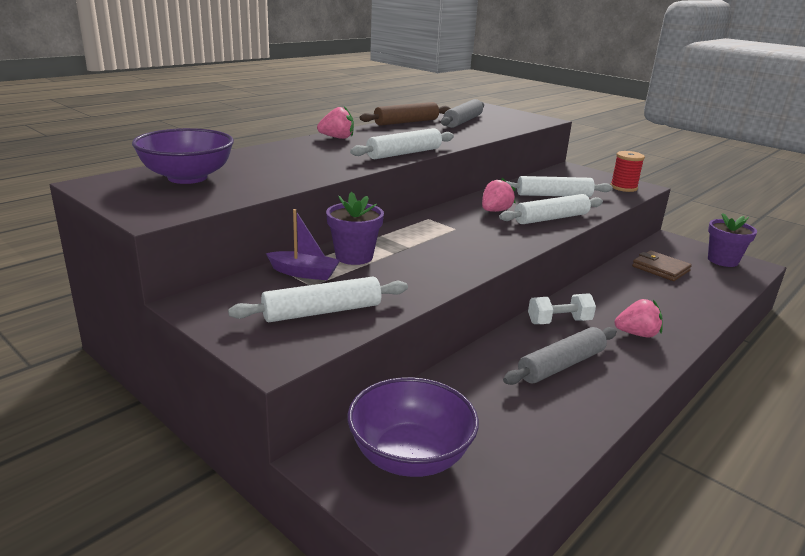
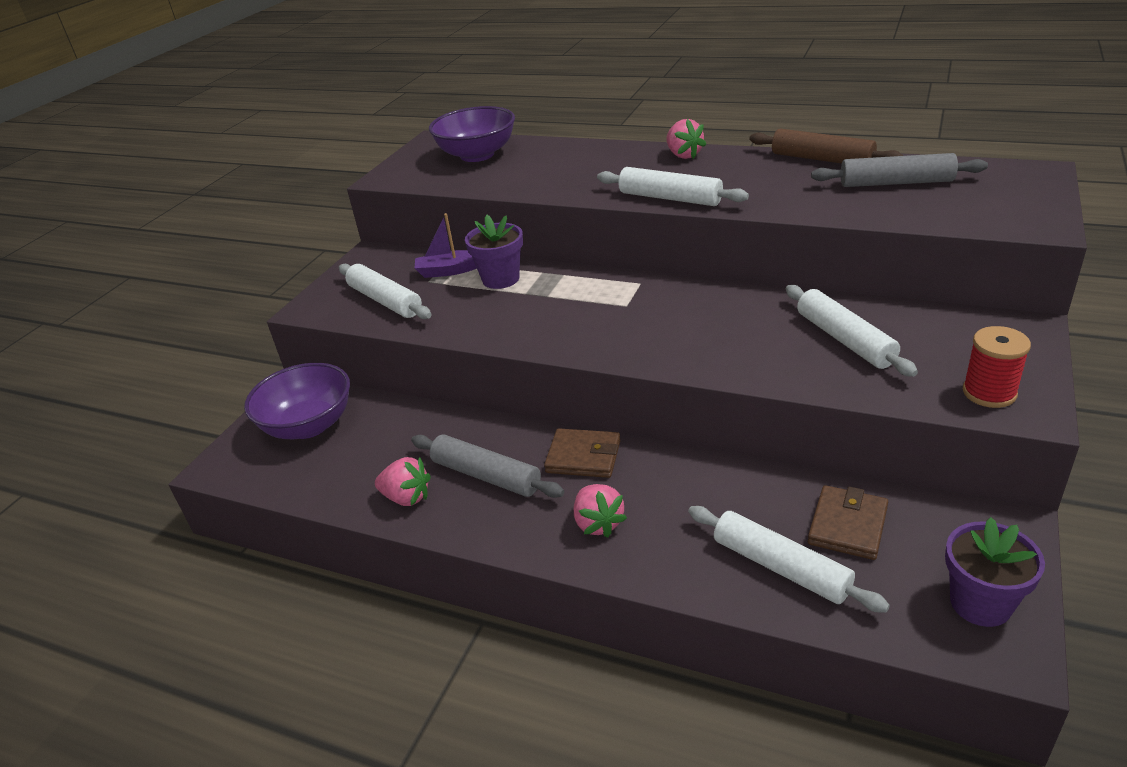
camera: 75 degrees right, 10 degrees up
(304, 273) = (448, 271): purple boat -> purple boat turned 90 degrees clockwise
(495, 211) = (717, 313): pink strawberry -> pink strawberry (407, 497)
(551, 218) = (738, 356): white rolling pin -> white rolling pin (780, 567)
(559, 322) = (583, 457): white dumbbell -> brown wallet

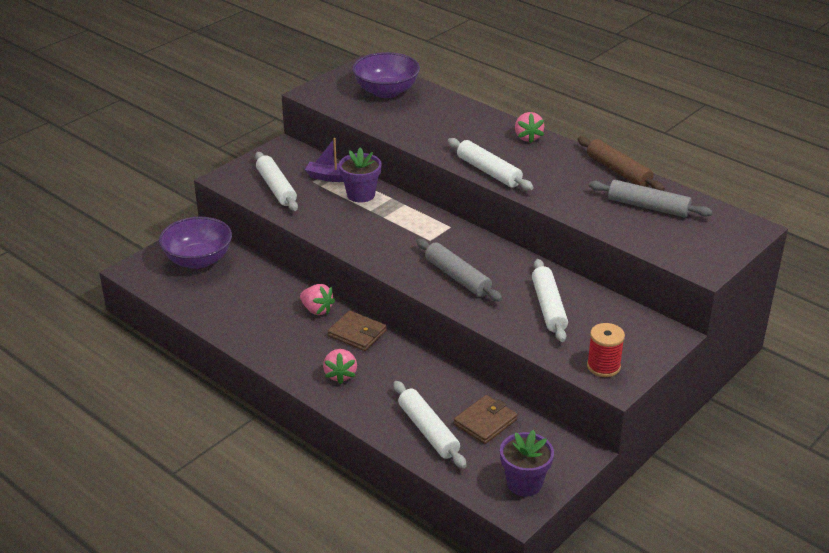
camera: 15 degrees right, 0 degrees up
(407, 497) = (237, 325): pink strawberry -> pink strawberry (317, 310)
(486, 475) = (291, 326): grey rolling pin -> grey rolling pin (457, 277)

